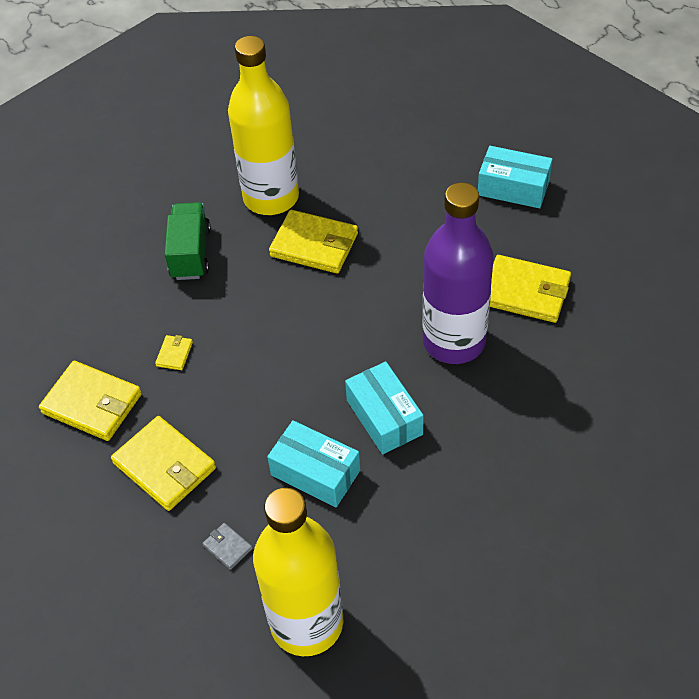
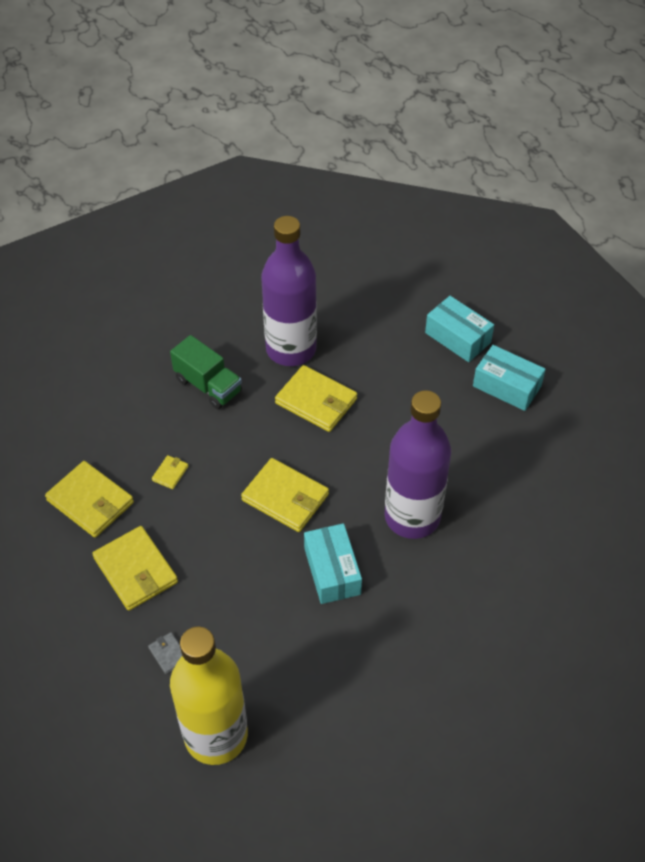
camera: 10 degrees right, 0 degrees up
(190, 253) = (208, 385): green truck -> green truck turned 120 degrees clockwise
(271, 197) = (291, 349): yellow bottle -> purple bottle
(315, 472) = (260, 606): turquoise box -> turquoise box (458, 337)
(525, 292) = (488, 485): yellow wallet -> yellow wallet (285, 497)

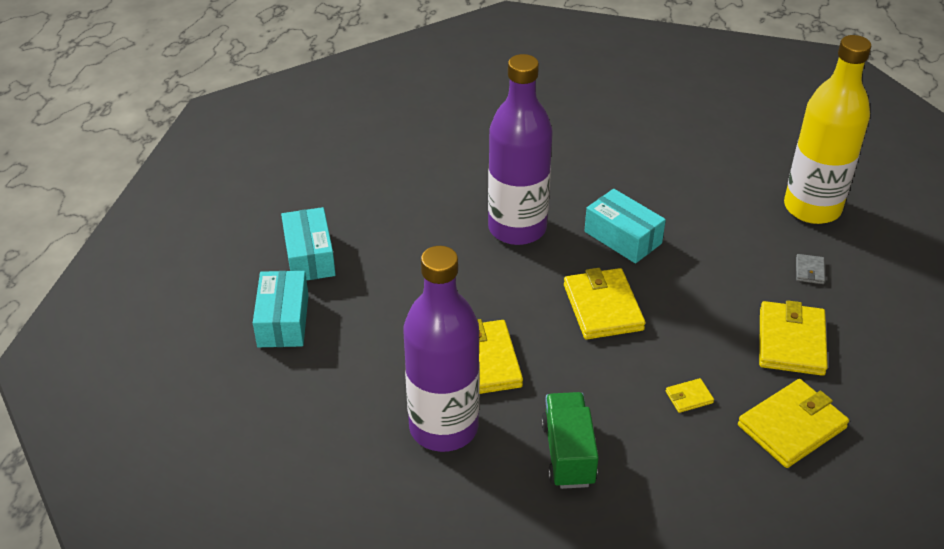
camera: 135 degrees left, 10 degrees down
(90, 501) = (791, 426): yellow wallet -> yellow wallet turned 60 degrees clockwise
(332, 571) = (622, 237): turquoise box -> turquoise box turned 75 degrees counterclockwise

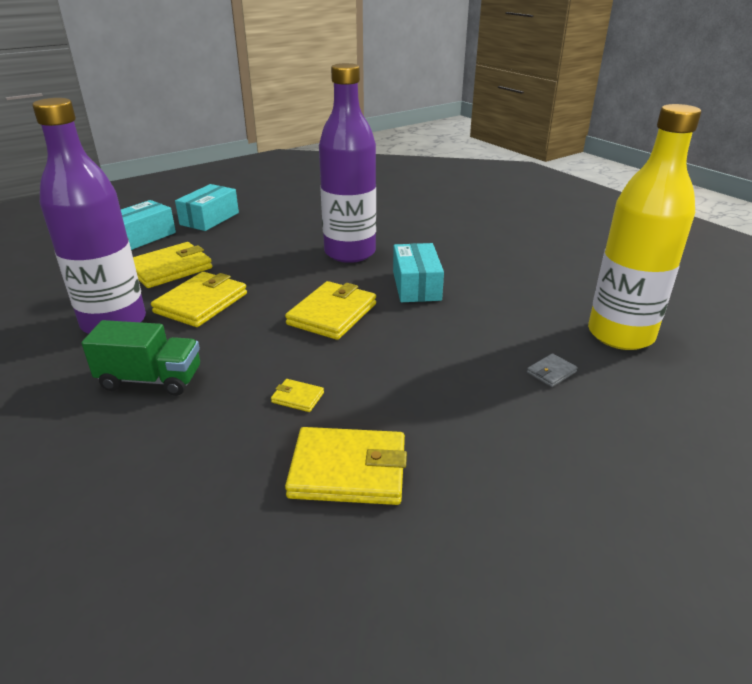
camera: 40 degrees right, 10 degrees down
(568, 454) = (151, 380): green truck -> green truck turned 60 degrees clockwise
(791, 342) = (452, 410): yellow wallet -> yellow wallet (170, 269)

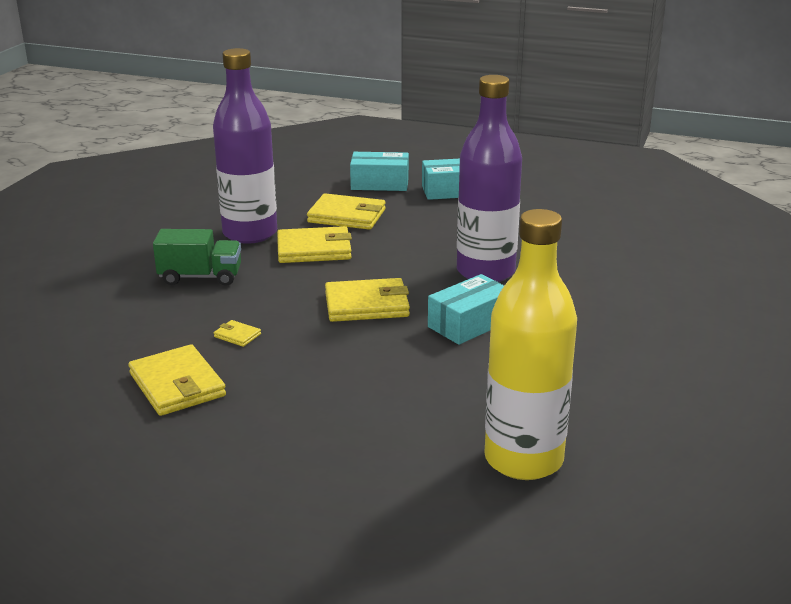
camera: 55 degrees right, 5 degrees down
(151, 380) = (200, 277): green truck -> green truck turned 60 degrees counterclockwise
(297, 397) = (237, 335): yellow wallet -> yellow wallet turned 45 degrees counterclockwise
(551, 372) = (401, 435): grey wallet -> none

